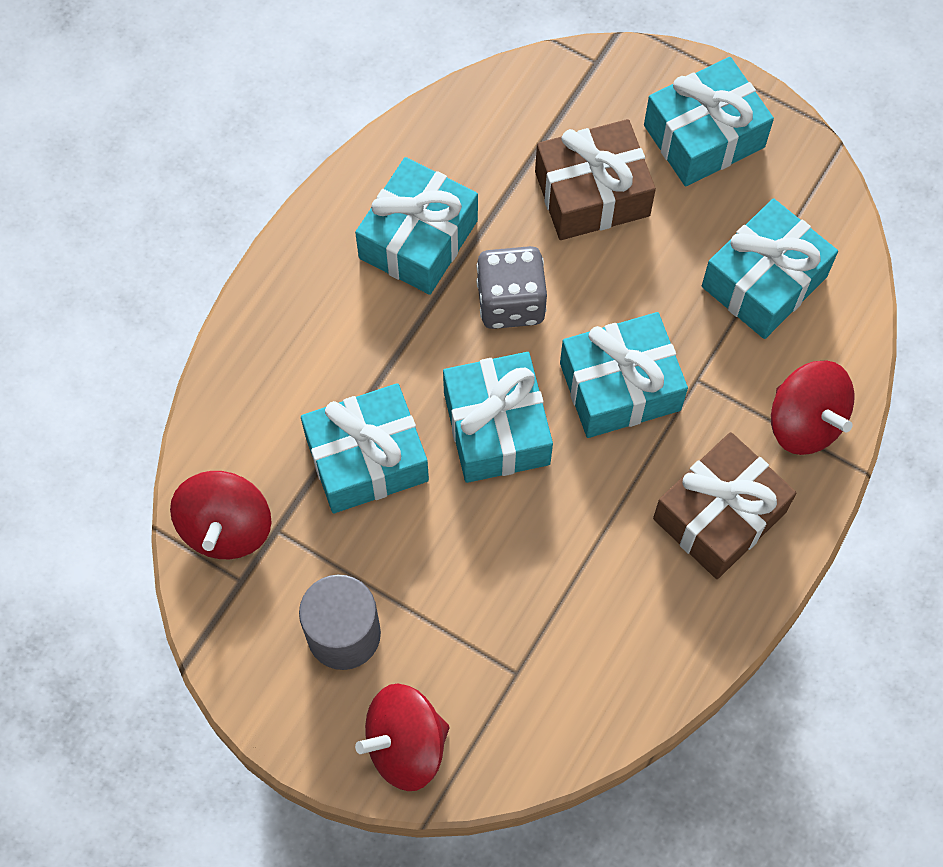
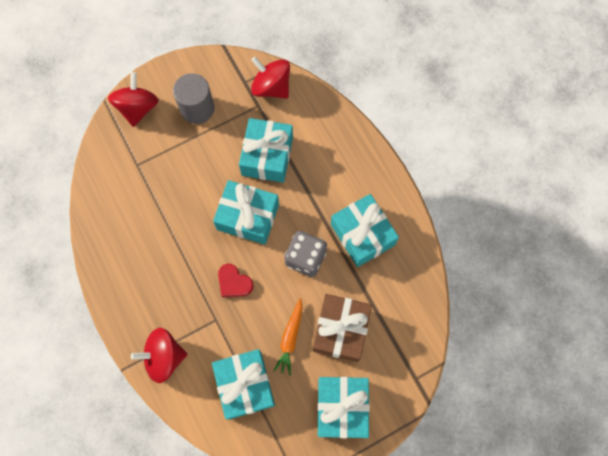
camera: 120 degrees right, 5 degrees up
(620, 386) = (234, 282): turquoise gift -> red heart
(652, 257) = (290, 338): none -> orange carrot
(719, 515) = (147, 289): brown gift -> none

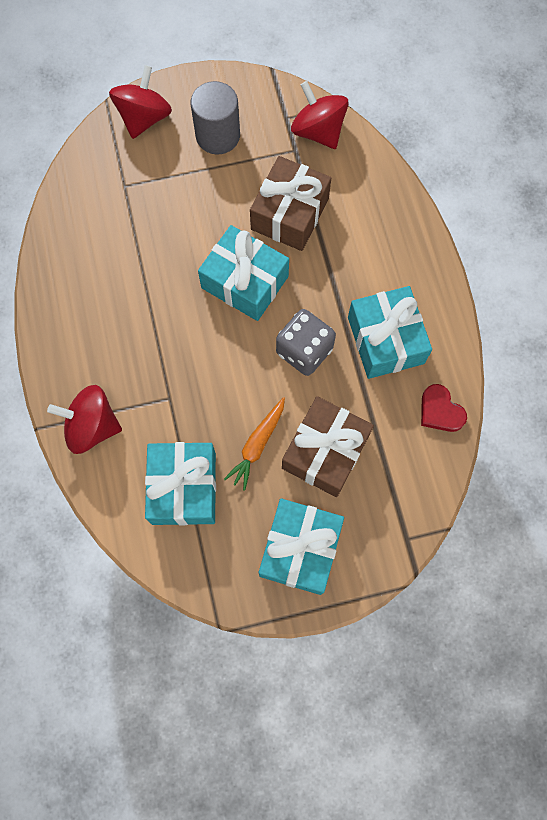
camera: 15 degrees right, 0 degrees up
(234, 282) = (205, 358): red heart -> red heart (440, 411)
(267, 156) = (289, 214): turquoise gift -> brown gift

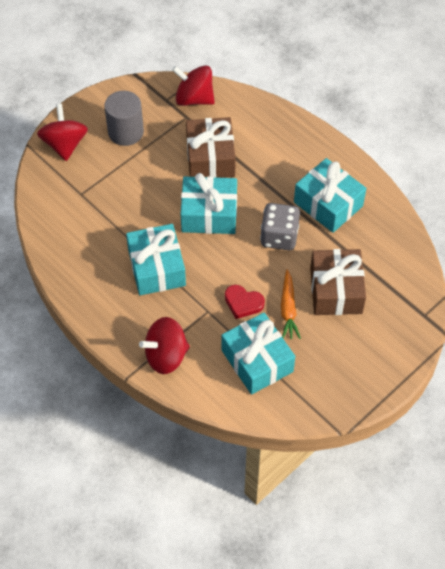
camera: 30 degrees left, 15 degrees down
(300, 549) = (360, 357): turquoise gift -> turquoise gift (157, 268)
(440, 411) = (392, 229): red heart -> red heart (243, 303)

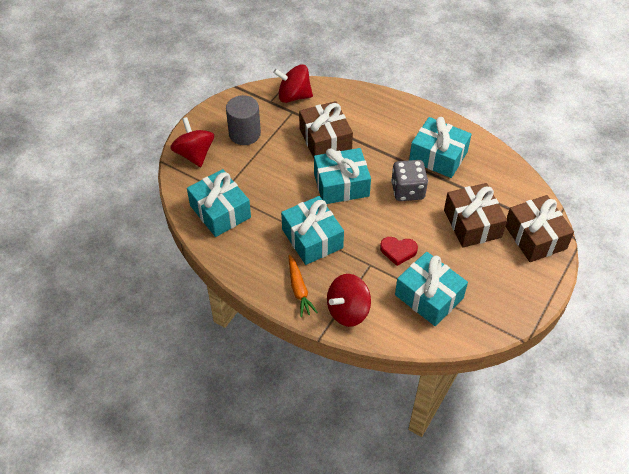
camera: 15 degrees left, 5 degrees down
(70, 216) = (220, 211): none -> turquoise gift
(288, 309) = (438, 248): orange carrot -> orange carrot (299, 289)
(399, 321) = (535, 237): none -> brown gift

